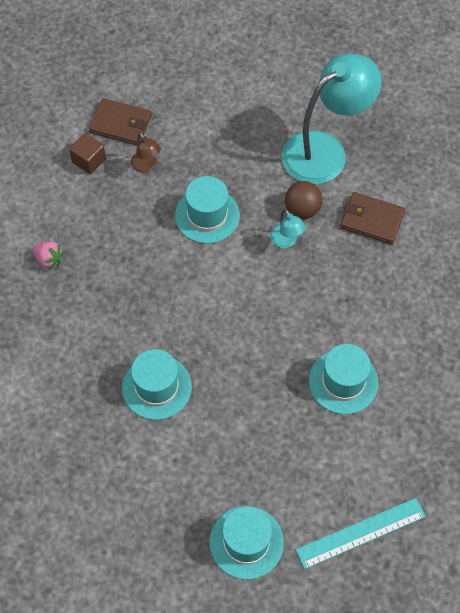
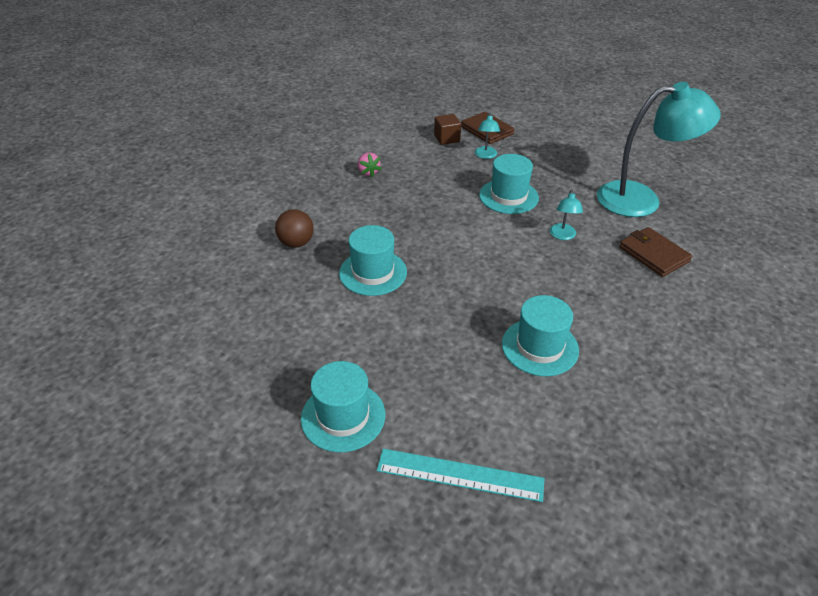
camera: 35 degrees right, 20 degrees down
(146, 166) = (486, 155): brown lamp -> turquoise lamp
(302, 209) = (593, 224): brown ball -> brown ball (296, 243)

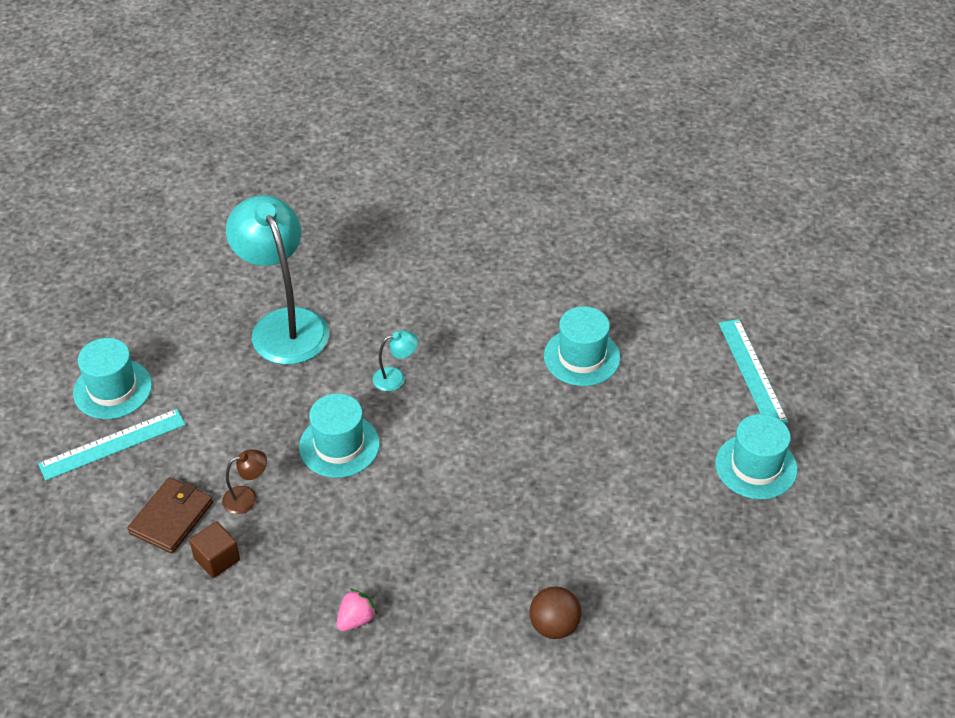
camera: 115 degrees left, 5 degrees up
(373, 272) = (560, 524): turquoise hat -> turquoise hat (112, 389)
(486, 155) = (247, 498): turquoise lamp -> brown lamp
(555, 122) = (112, 444): none -> turquoise ruler
(653, 254) = (389, 300): brown wallet -> none

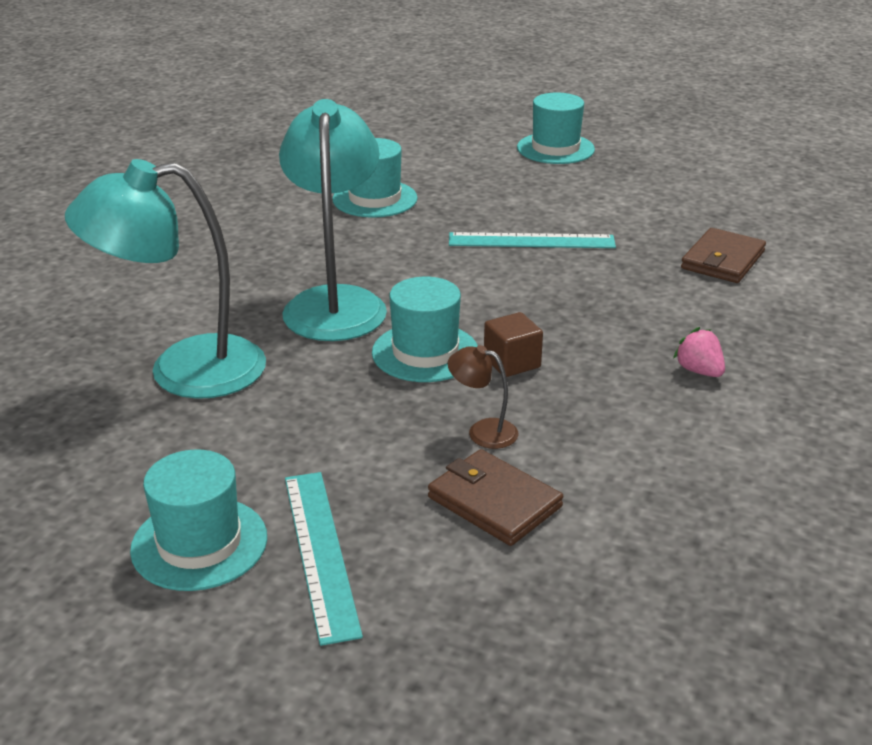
camera: 75 degrees left, 15 degrees down
(217, 559) = (582, 467): brown cube -> brown cube (512, 363)
(247, 498) = (483, 431): brown lamp -> brown lamp turned 60 degrees counterclockwise
(396, 377) = (335, 302): turquoise lamp -> turquoise lamp, size x2.46
(554, 626) = (722, 260): brown ball -> brown wallet
(752, 371) = (442, 133): turquoise ruler -> turquoise ruler (531, 241)

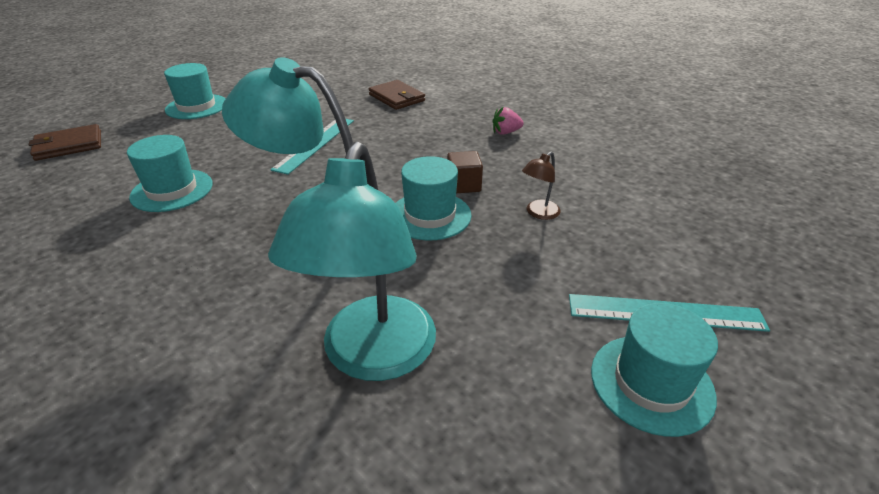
camera: 70 degrees left, 5 degrees up
(494, 502) = (616, 226): brown wallet -> brown wallet (69, 145)

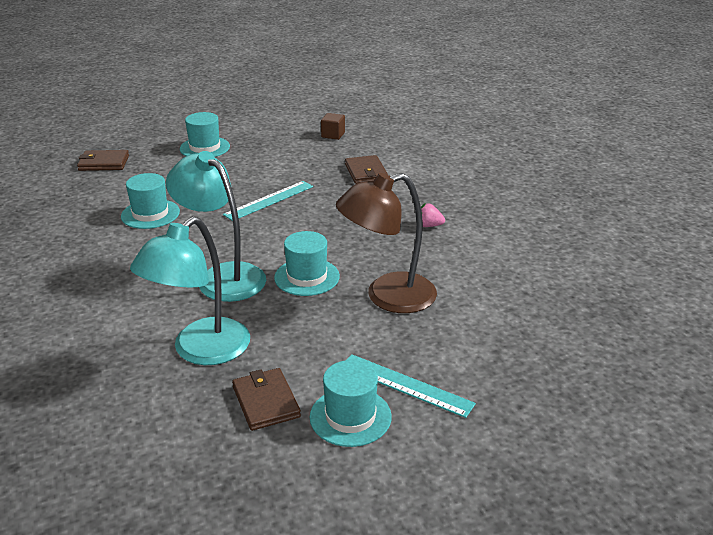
camera: 25 degrees right, 5 degrees down
(463, 185) = (352, 261): brown cube -> brown cube (333, 135)
(528, 404) = (266, 402): none -> brown wallet
(538, 213) = (387, 297): brown lamp -> brown lamp, size x2.46

